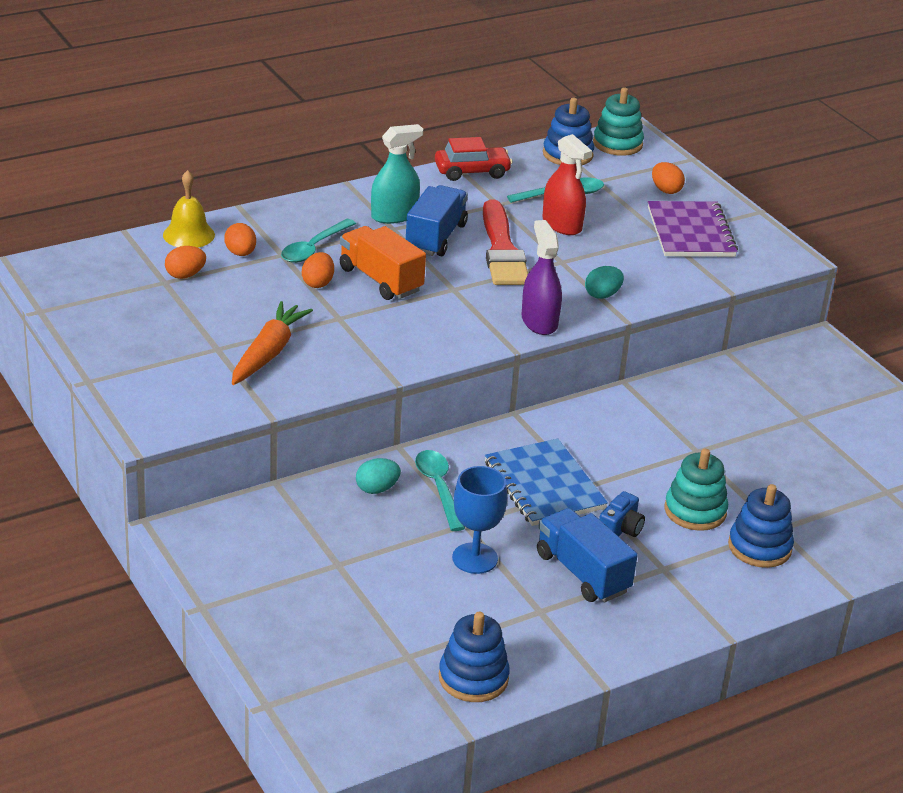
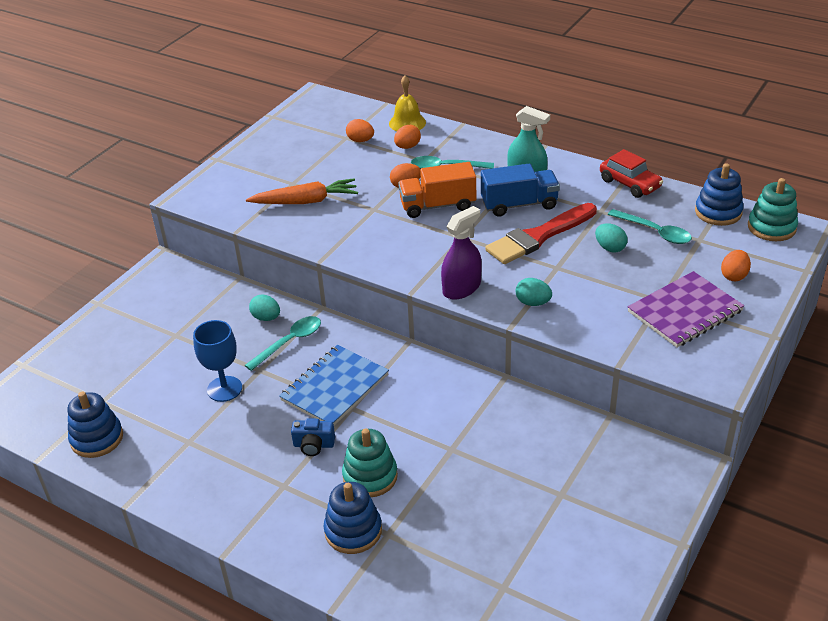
camera: 65 degrees right, 5 degrees up
(380, 280) = (438, 205): orange truck -> orange truck turned 120 degrees counterclockwise
(562, 224) = (610, 248): red spray bottle -> turquoise egg
(582, 573) = (246, 445): blue truck -> none

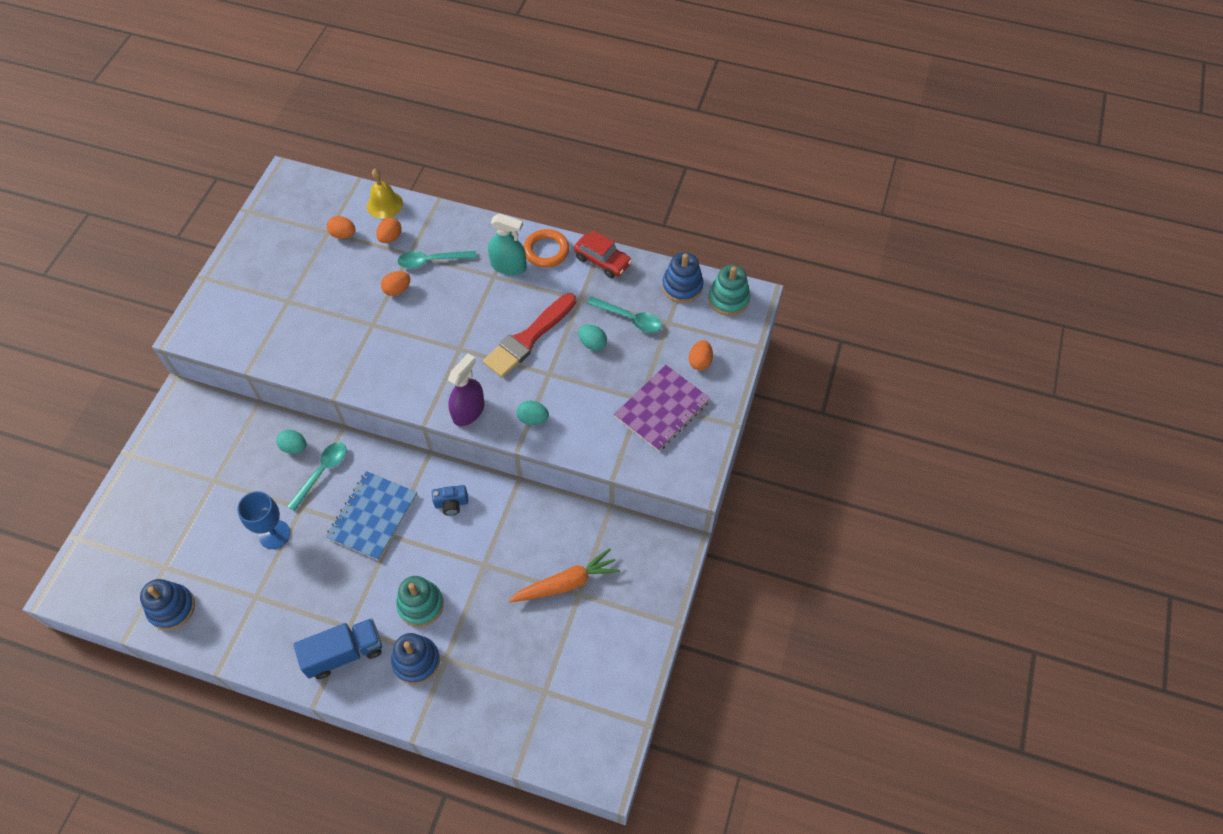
camera: 15 degrees left, 20 degrees up
(305, 201) = (305, 323): orange carrot -> orange carrot (566, 583)
(313, 445) = (366, 581): blue camera -> blue camera (451, 504)
(438, 205) = (431, 312): orange truck -> none
(519, 204) = (506, 300): blue truck -> blue truck (344, 653)
(569, 171) = (546, 251): none -> orange ring

